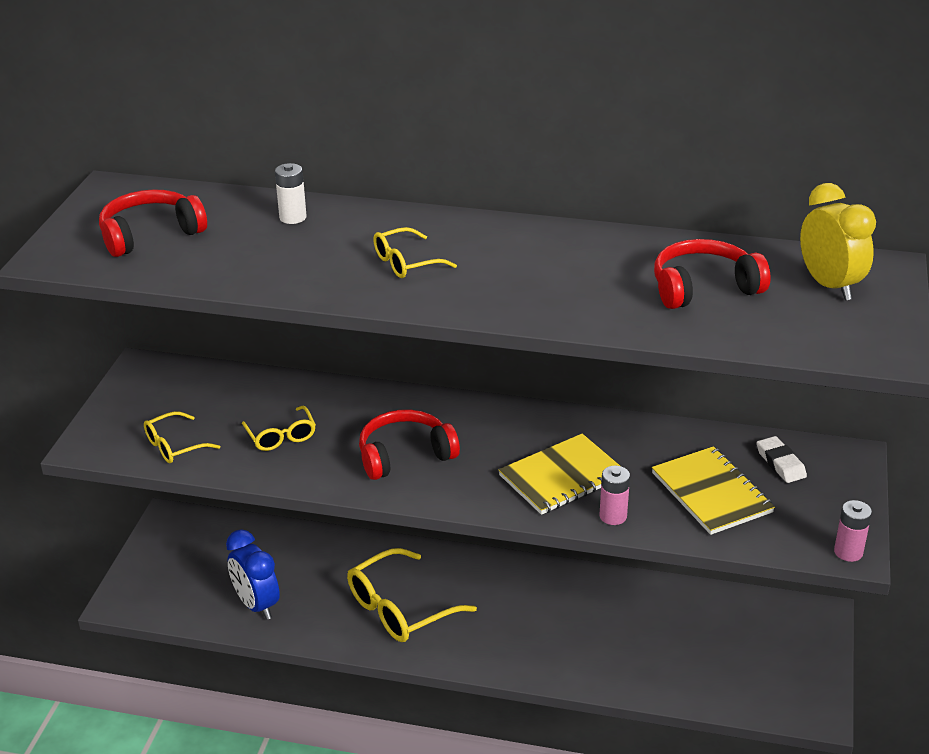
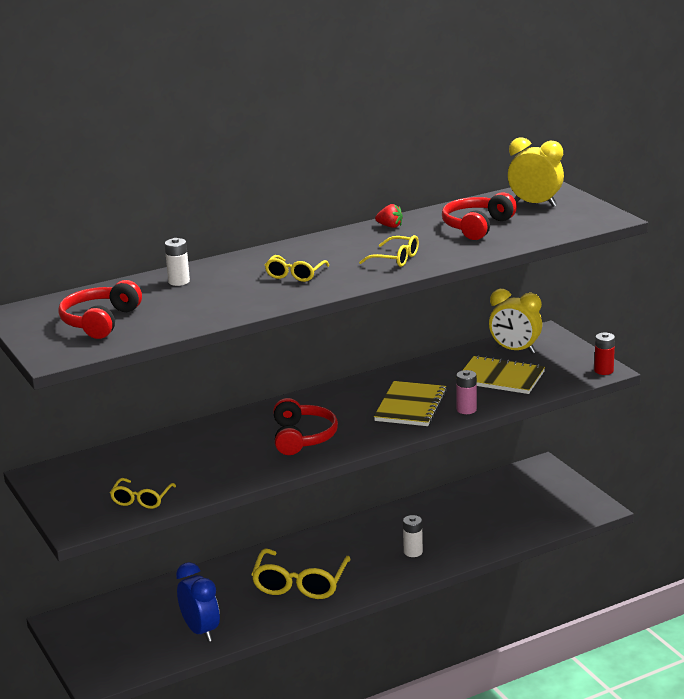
camera: 40 degrees left, 10 degrees down
(256, 605) = (201, 631): blue clock -> blue clock turned 135 degrees counterclockwise
(281, 436) = (206, 464): yellow glasses -> yellow glasses (396, 259)
(405, 455) = (302, 437): red headphones -> red headphones turned 150 degrees clockwise
(548, 640) = (413, 552): none -> white battery
(609, 241) = (390, 226): none -> red strawberry
(780, 463) = (515, 350): white eraser -> yellow clock
(848, 552) = (603, 370): pink battery -> red battery

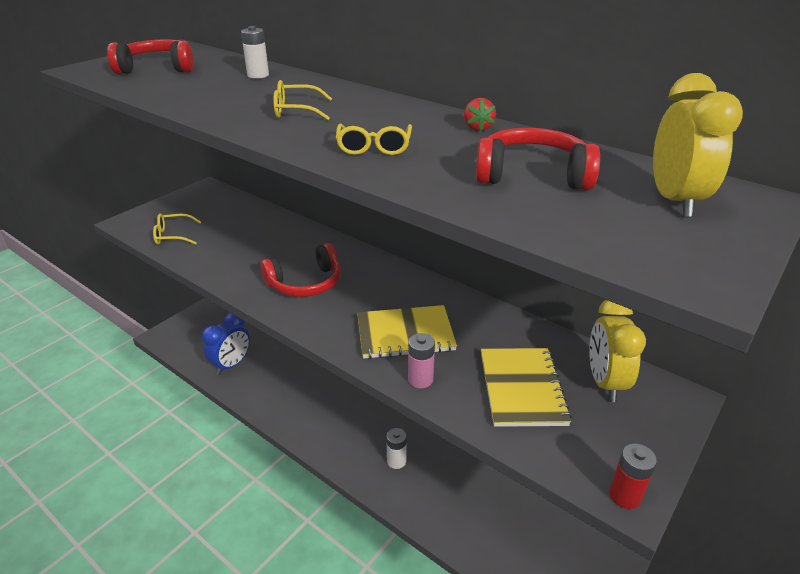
camera: 65 degrees right, 10 degrees up
(300, 584) = (313, 399): yellow glasses -> none

